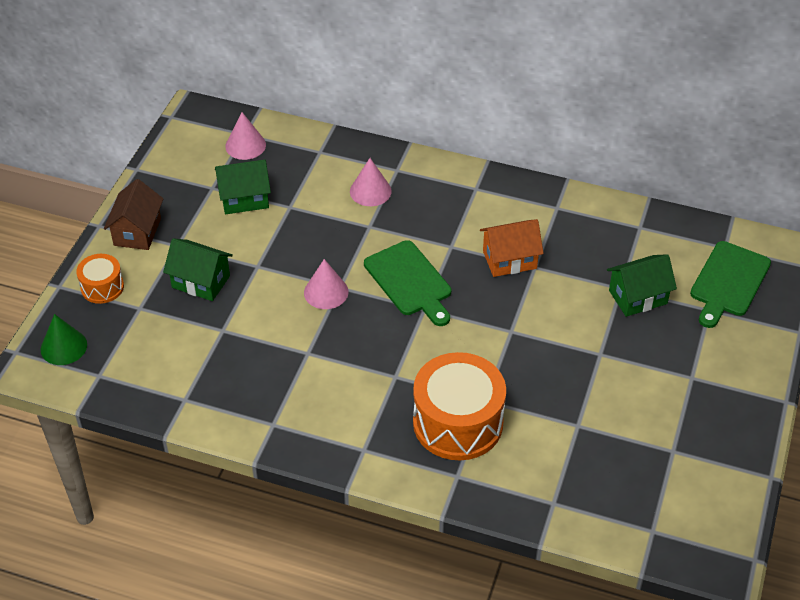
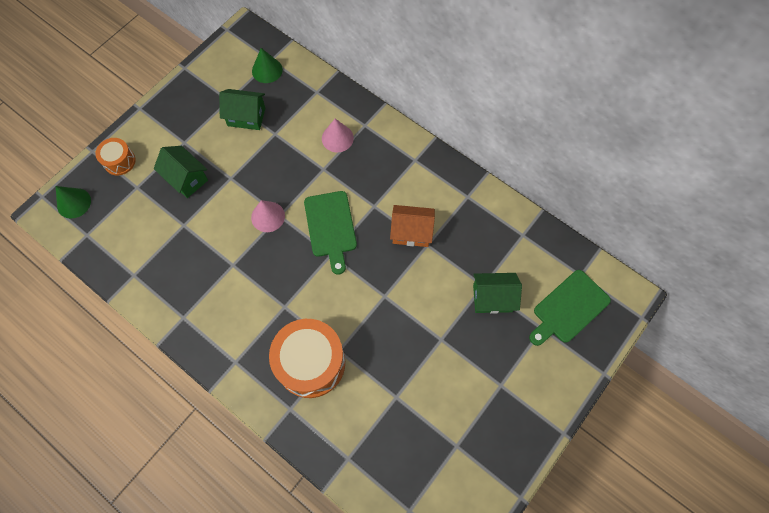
camera: 20 degrees right, 20 degrees up
(137, 232) = (162, 122): brown house -> none
(245, 145) = (267, 70): pink cone -> green cone

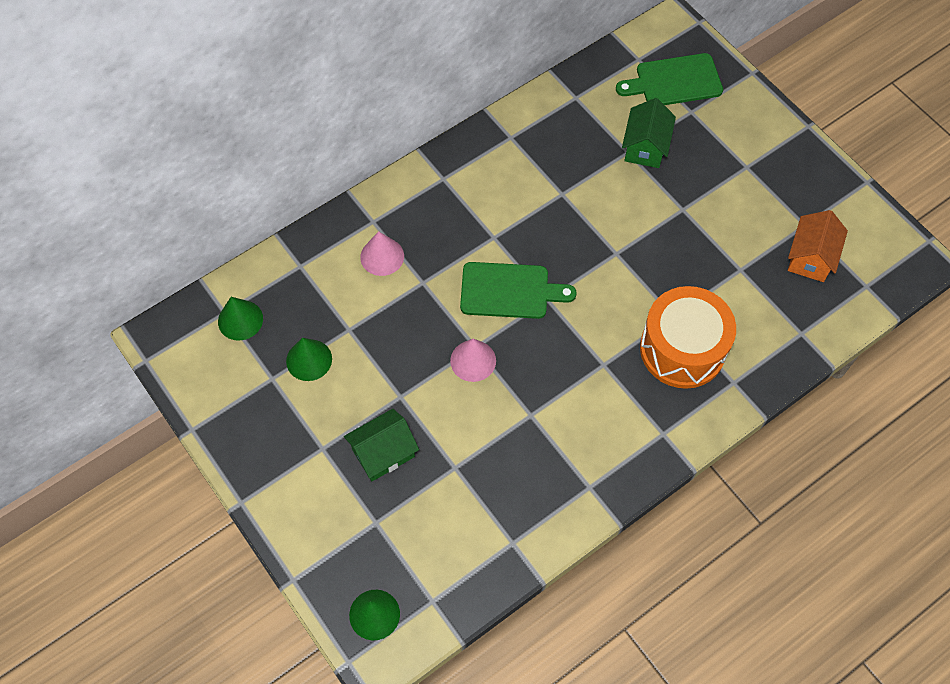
camera: 75 degrees left, 5 degrees down
(119, 161) = (324, 541): orange drum -> none
(246, 117) = (309, 360): green house -> green cone
(411, 232) = (541, 206): orange house -> orange house (811, 258)
(568, 308) = (674, 81): green cutting board -> green cutting board turned 105 degrees clockwise

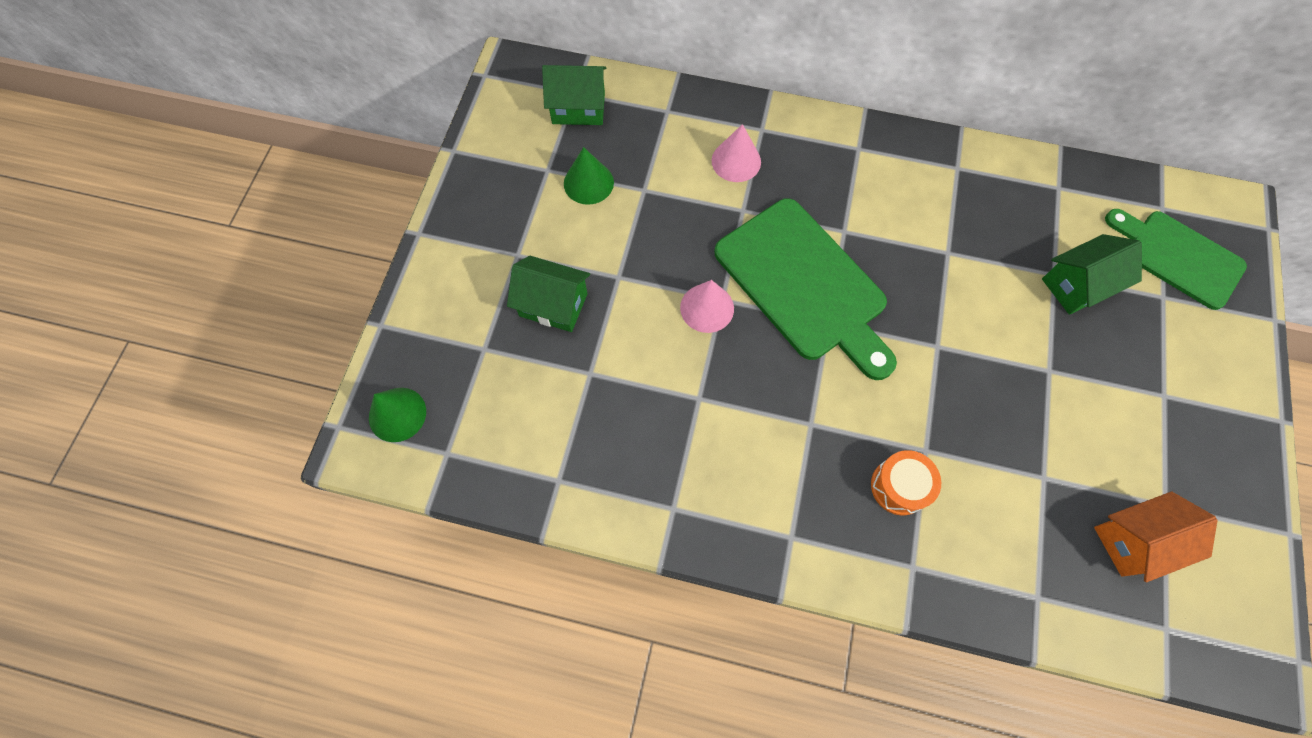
camera: 50 degrees right, 5 degrees up
(240, 320) = (578, 108): green cone -> green house
(509, 291) = (804, 285): green cutting board -> green cutting board, size x1.53
(682, 349) = (899, 486): orange drum -> orange drum, size x0.51

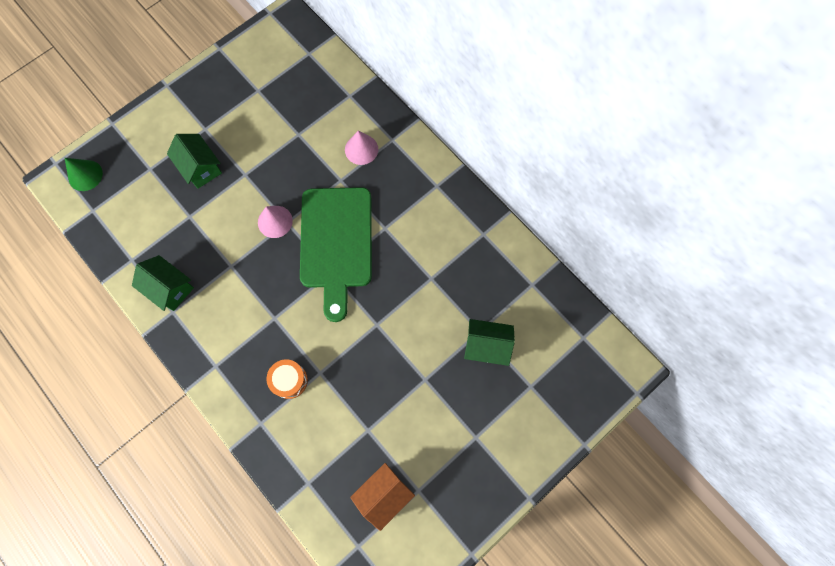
camera: 35 degrees right, 5 degrees up
(578, 108) = (303, 64): green house -> green house (170, 288)
(588, 183) = (272, 111): green cone -> none
(1134, 541) = (384, 494): orange house -> orange house turned 60 degrees counterclockwise
(1177, 256) = (562, 370): green cutting board -> none

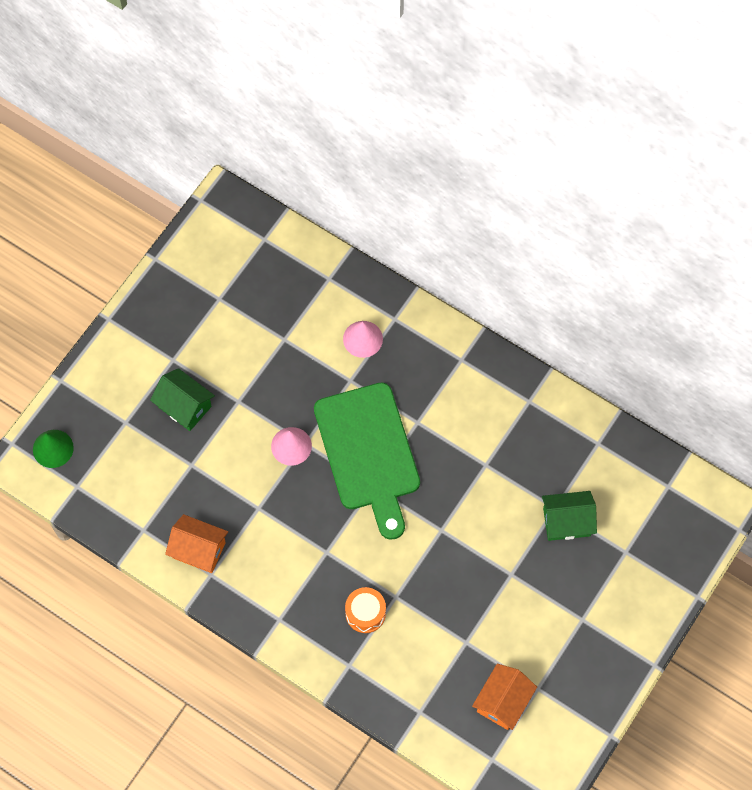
camera: 15 degrees left, 5 degrees down
(170, 288) = (199, 550): green house -> orange house

